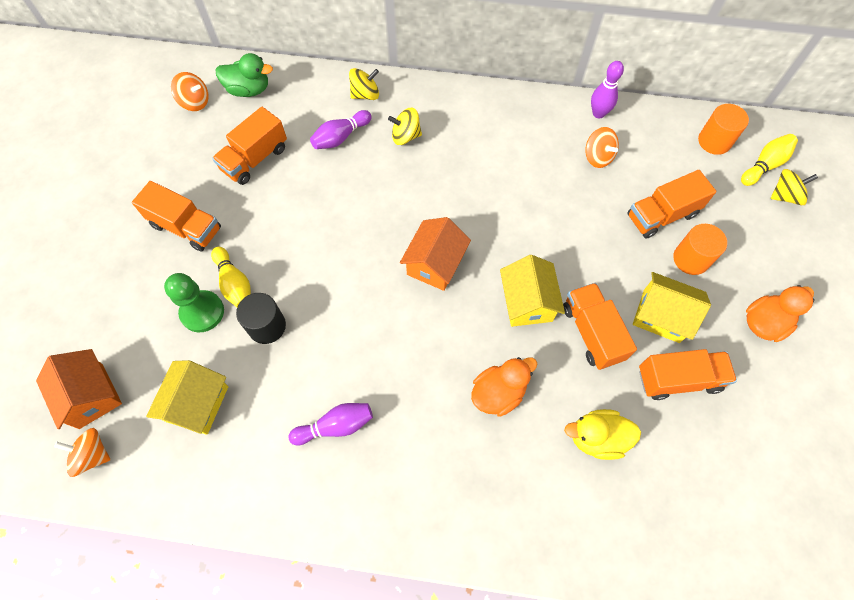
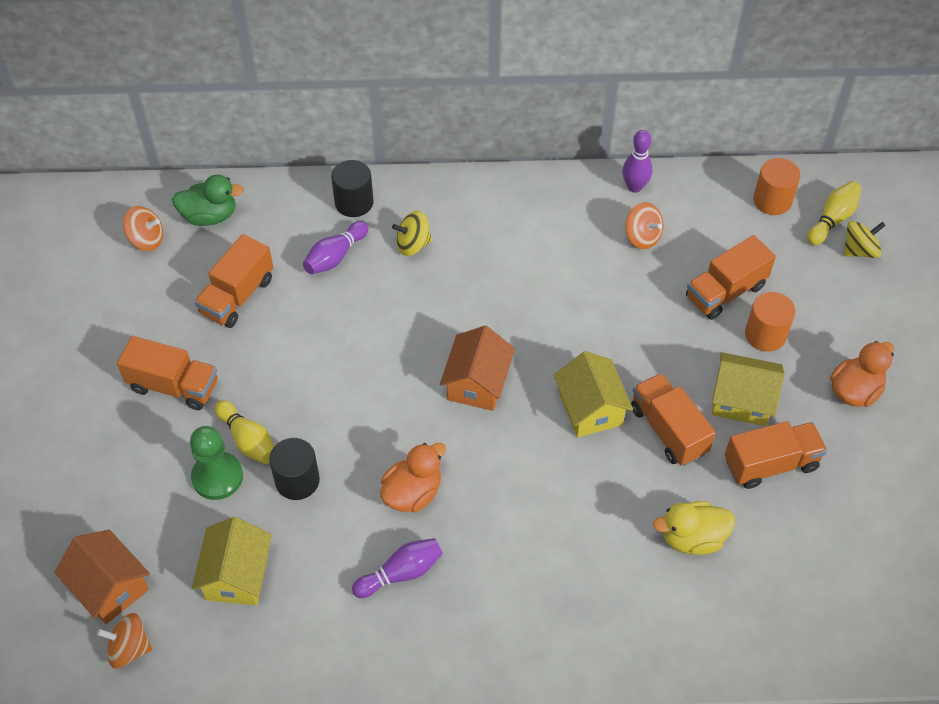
camera: 10 degrees left, 10 degrees down
(365, 94) = (354, 202): yellow spinning top -> black cylinder
(498, 393) = (576, 510): orange duck -> orange duck (412, 493)

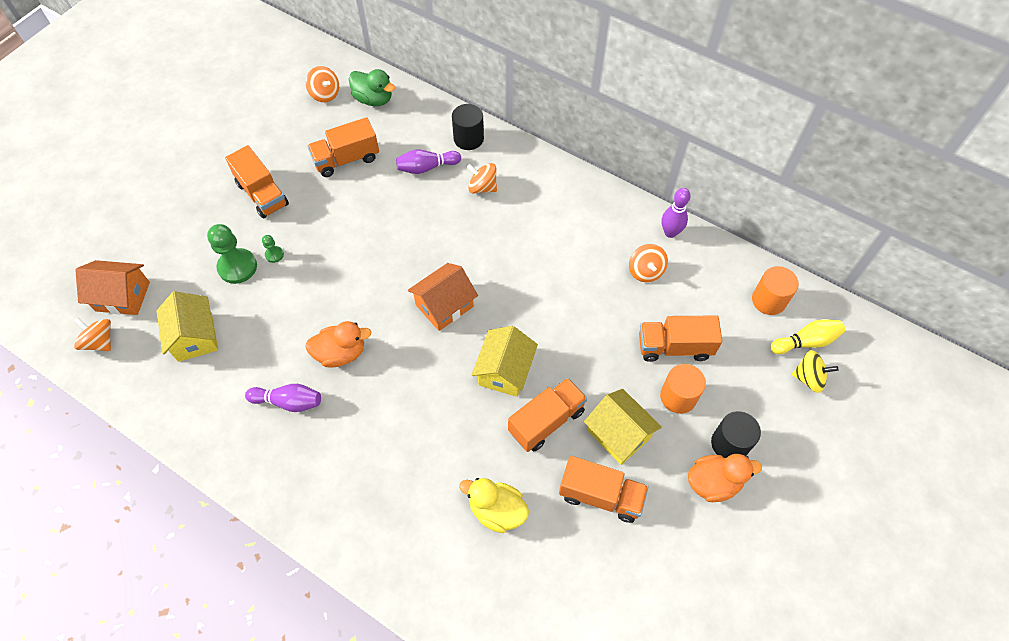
camera: 35 degrees right, 5 degrees up
(110, 587) = (122, 296): orange house -> orange house turned 75 degrees counterclockwise
(237, 575) = (195, 337): yellow house -> yellow house turned 60 degrees counterclockwise
(248, 440) = (274, 255): yellow bowling pin -> green pawn
(297, 480) = (280, 299): black cylinder -> black cylinder (729, 443)
(413, 244) = (482, 187): yellow spinning top -> orange spinning top
(668, 430) = (546, 421): orange truck -> orange truck turned 45 degrees clockwise

